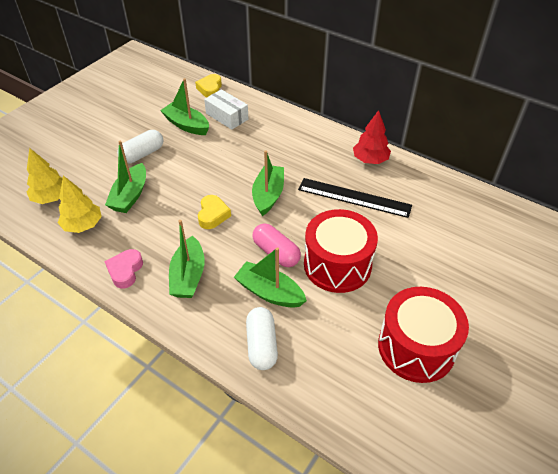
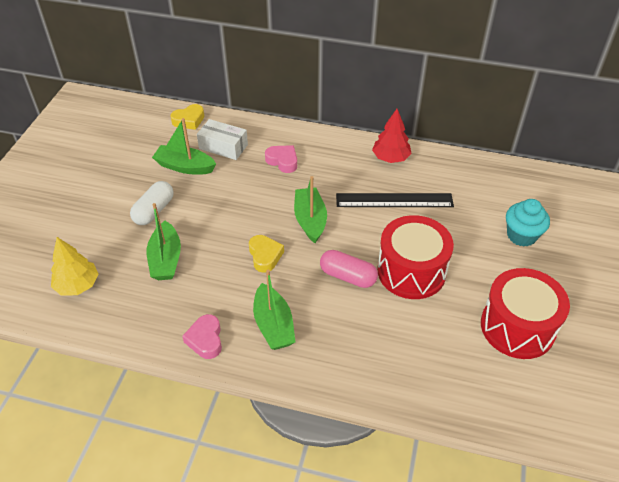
camera: 20 degrees left, 0 degrees up
(83, 225) = (131, 305): yellow tree -> none
(210, 89) = (189, 120): yellow heart -> yellow heart turned 105 degrees counterclockwise
(262, 345) = (380, 369): white capsule -> none
(269, 292) = (361, 317): green boat -> none
(271, 140) = (283, 161): none -> pink heart
(464, 262) = (521, 235): none -> turquoise cupcake

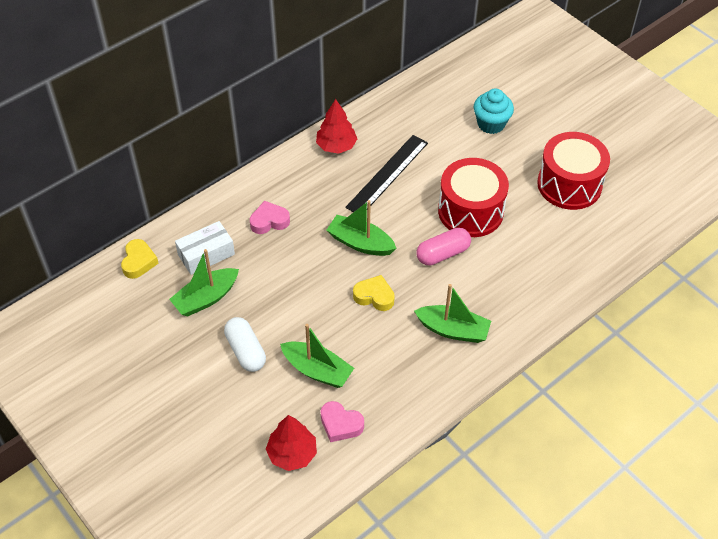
camera: 55 degrees left, 5 degrees up
(77, 285) = (292, 454): yellow tree -> red tree
(205, 339) = (432, 384): pink heart -> pink heart (340, 424)

